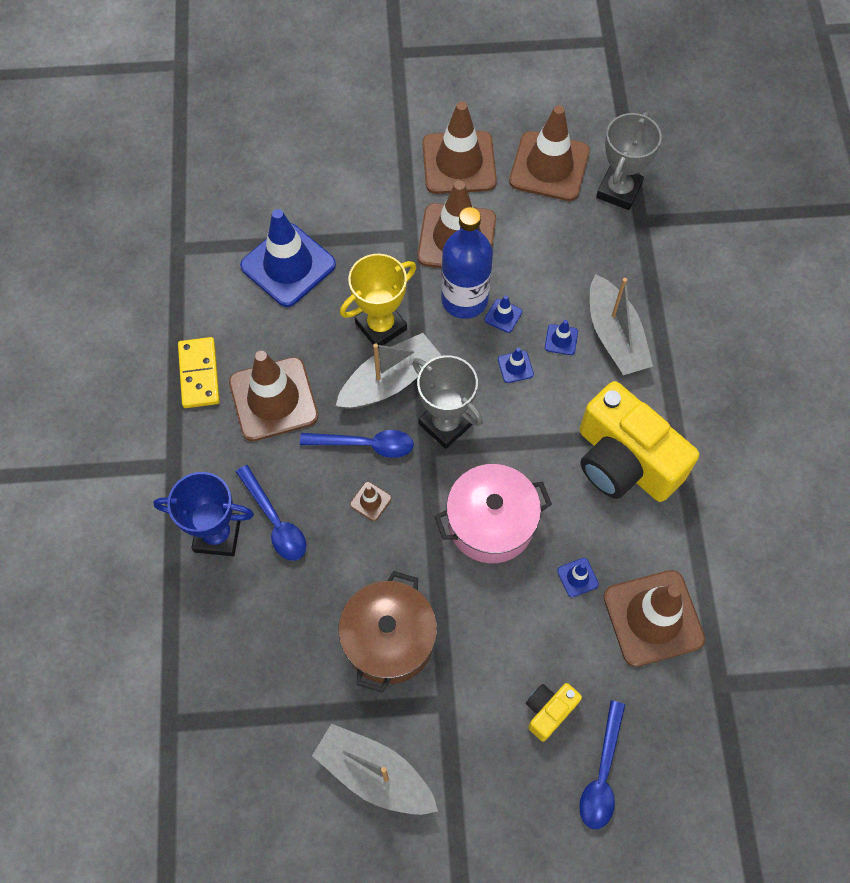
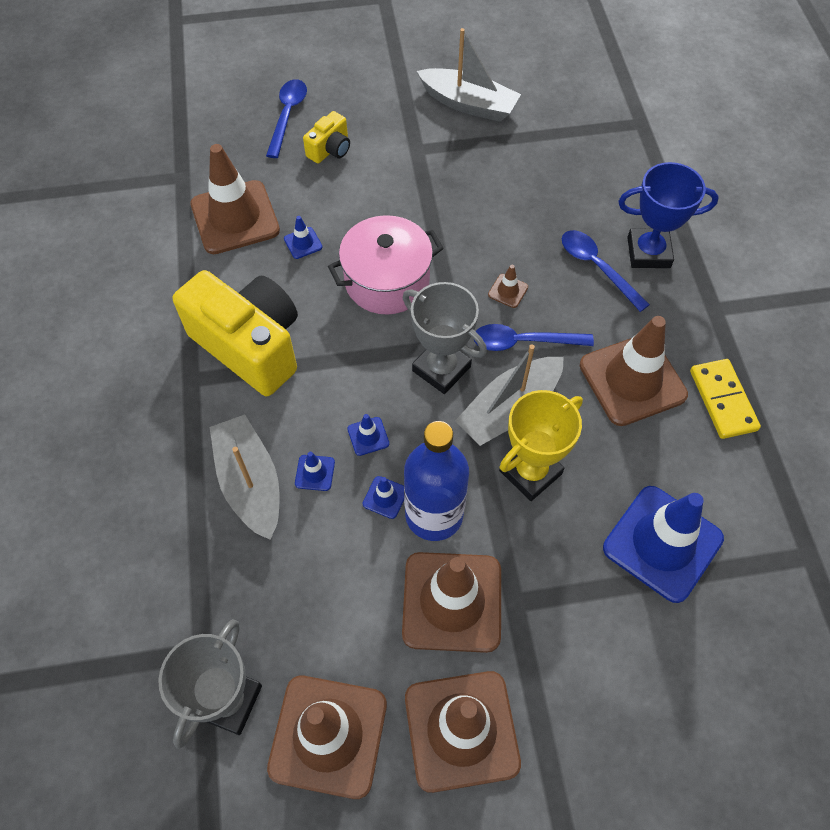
camera: 175 degrees right, 5 degrees down
(389, 639) = (471, 186): brown pot -> none

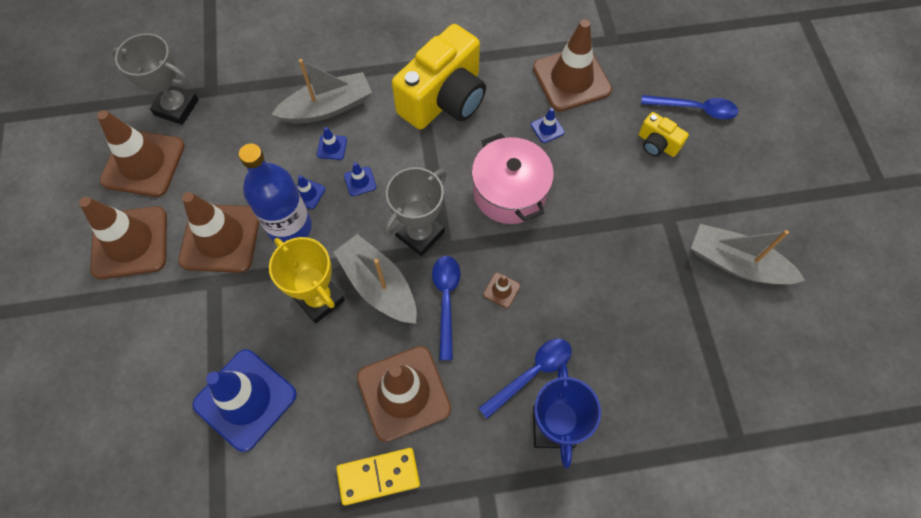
camera: 90 degrees right, 5 degrees up
(468, 104) = (736, 263): grey boat -> grey boat turned 90 degrees clockwise

